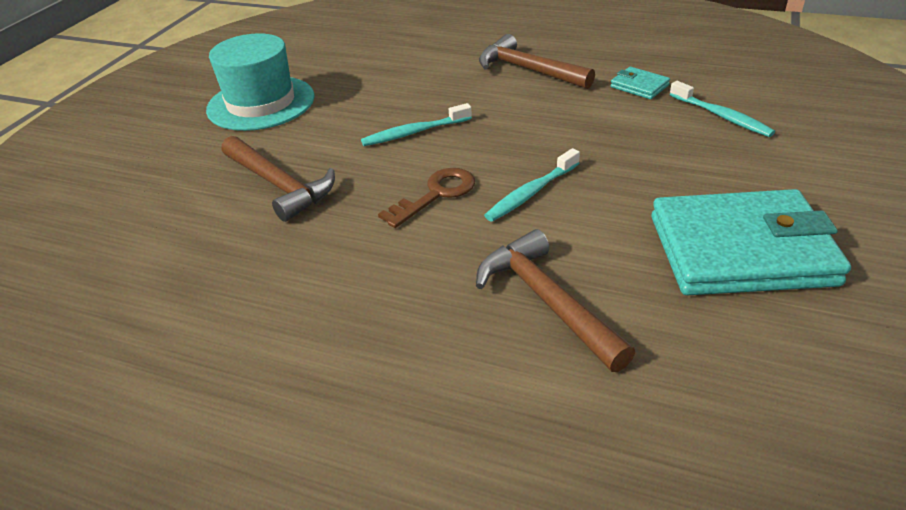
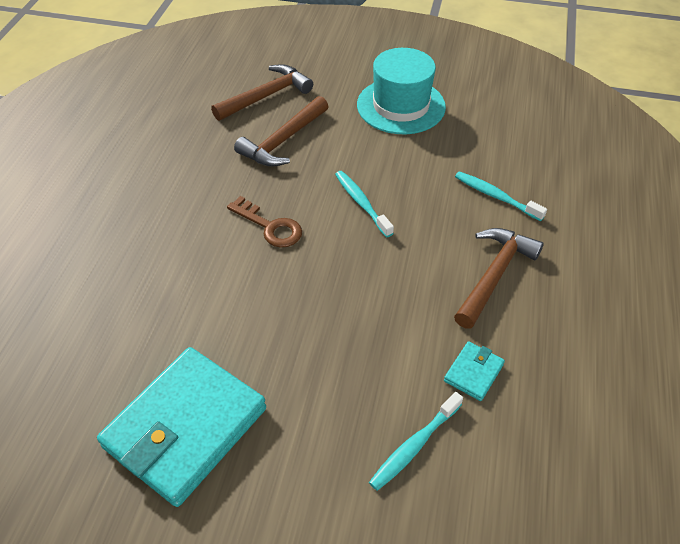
camera: 80 degrees right, 10 degrees up
(531, 193) = (271, 285): turquoise toothbrush -> turquoise toothbrush (496, 196)
(547, 301) = (141, 298): brown hammer -> brown hammer (266, 96)
(741, 250) = (185, 428): turquoise wallet -> turquoise wallet turned 45 degrees clockwise

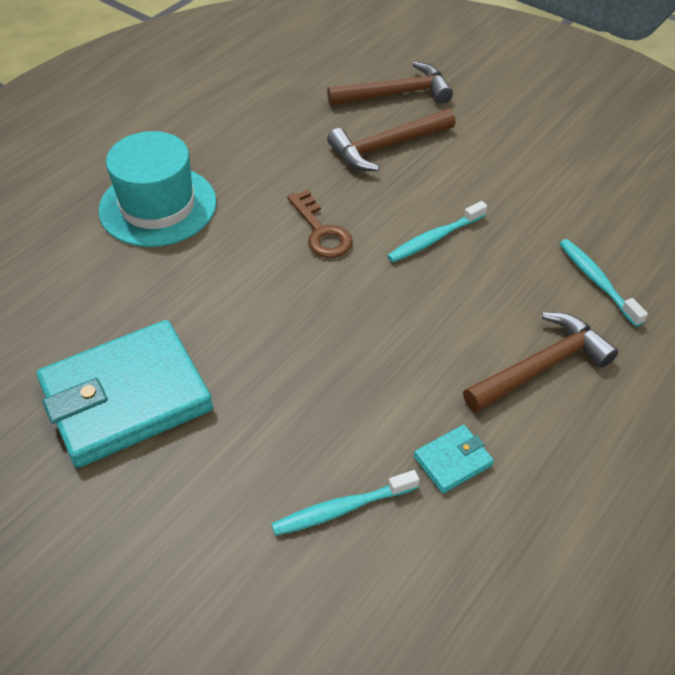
camera: 25 degrees right, 0 degrees up
(361, 203) = (434, 238): turquoise toothbrush -> turquoise toothbrush turned 120 degrees counterclockwise
(401, 106) = (543, 147): turquoise hat -> turquoise hat (158, 206)

